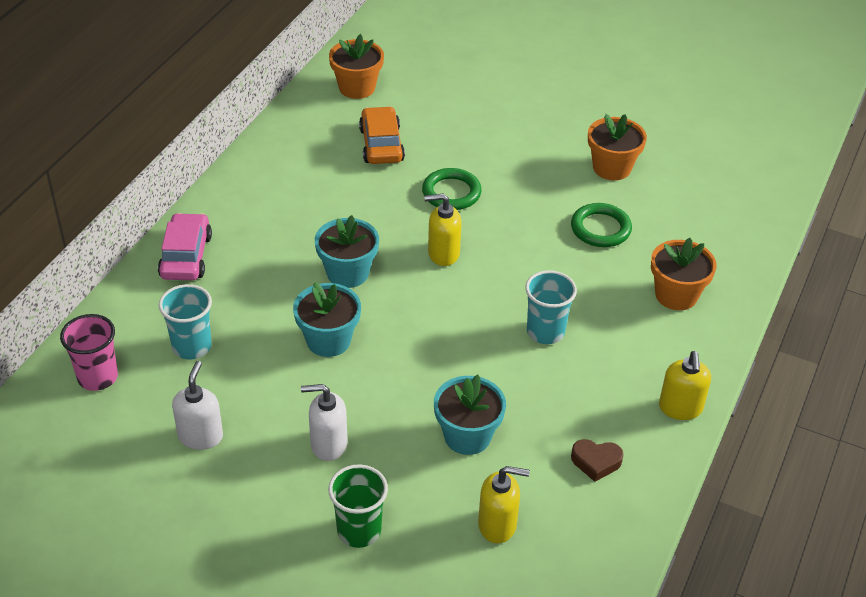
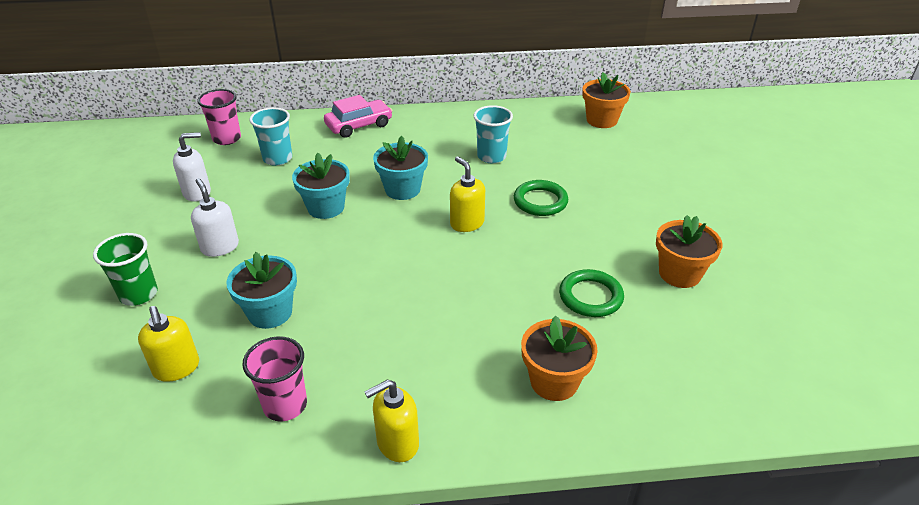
camera: 60 degrees right, 5 degrees down
(381, 145) = (554, 152): orange car -> none
(545, 332) = (426, 312): turquoise cup -> turquoise cup (491, 156)
(596, 462) = (285, 405): brown heart -> pink cup

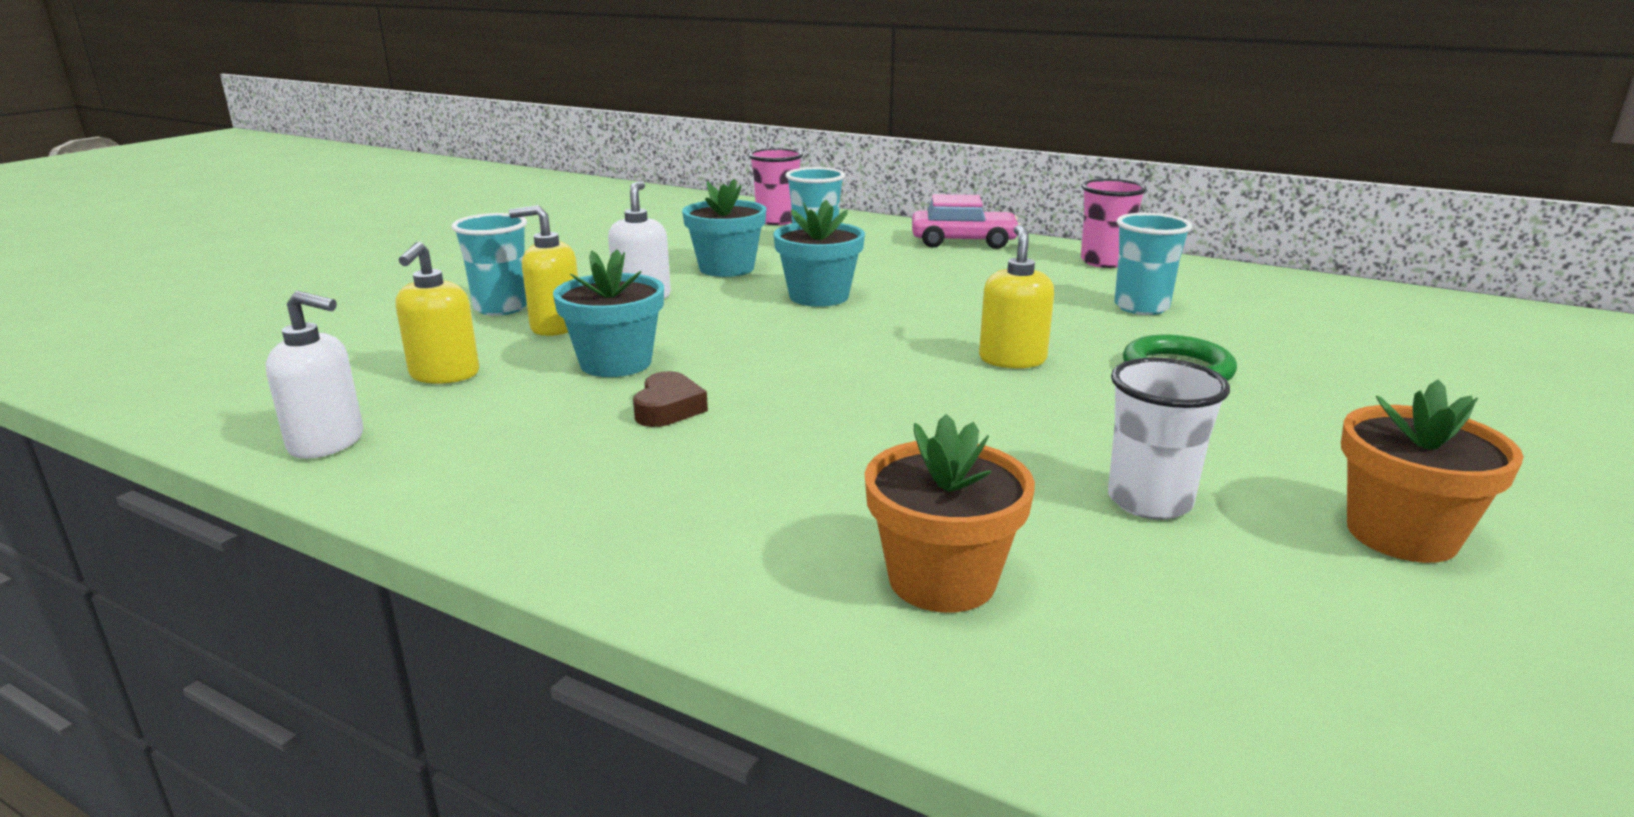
camera: 35 degrees right, 15 degrees down
(138, 294) = (501, 308): green cup -> turquoise cup
(197, 193) = (682, 251): white soap dispenser -> white soap dispenser (327, 443)
(285, 405) = (506, 449): pink cup -> pink cup (1104, 262)
(338, 335) = (668, 408): none -> brown heart
(397, 443) = (586, 545): yellow soap dispenser -> yellow soap dispenser (556, 326)
(402, 189) = (951, 306): turquoise flower pot -> turquoise flower pot (726, 268)
(590, 296) = (1149, 501): green ring -> white cup
(601, 120) = (1412, 313): orange flower pot -> none

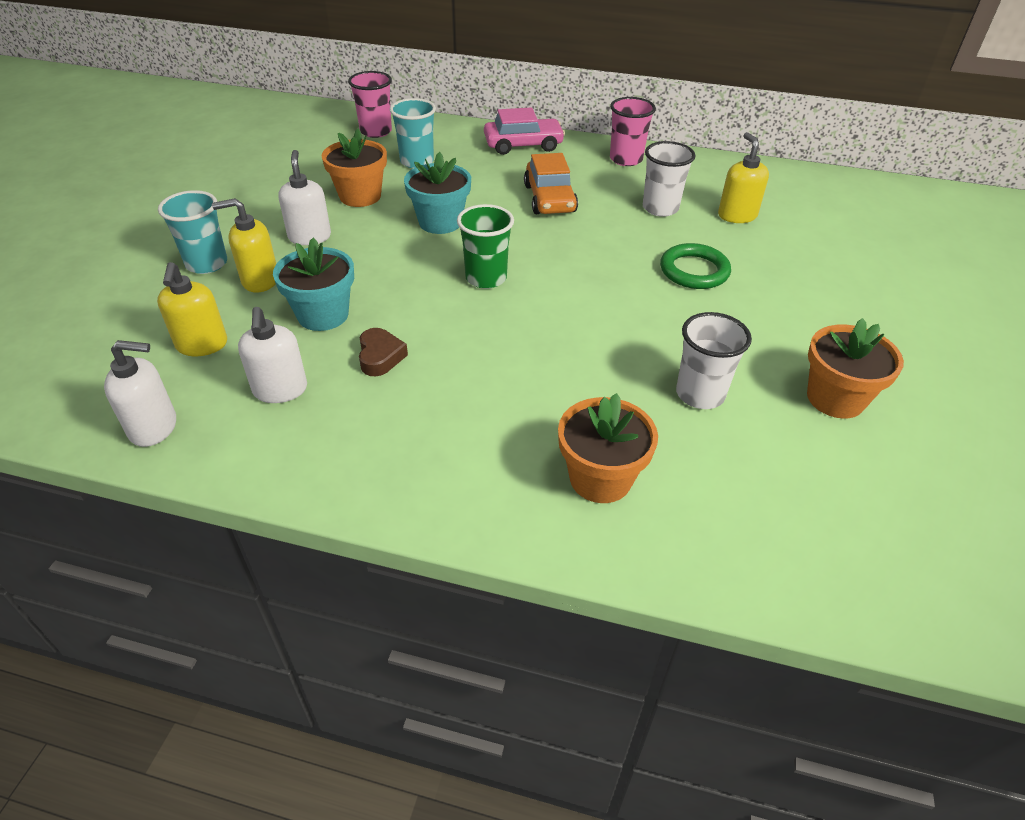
camera: 15 degrees left, 20 degrees up
(513, 426) = (280, 390): none -> white soap dispenser
(726, 268) = (360, 196): turquoise flower pot -> orange flower pot
(857, 350) = (486, 278): none -> green cup
(980, 287) = (550, 199): none -> orange car
(1012, 359) = (590, 274): yellow soap dispenser -> yellow soap dispenser (737, 215)
(1141, 307) = (660, 208): turquoise cup -> white cup

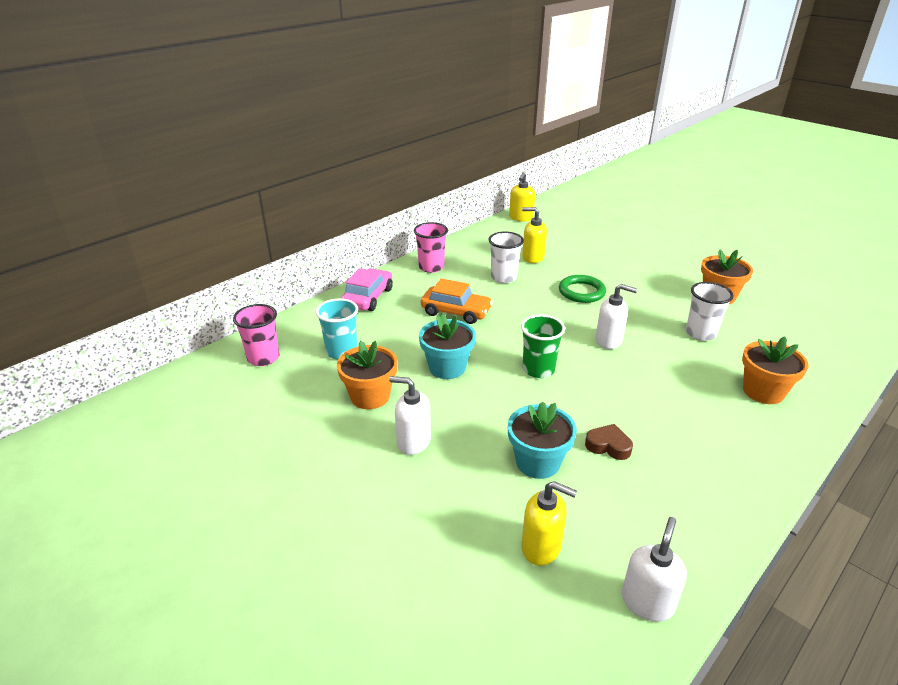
camera: 60 degrees left, 10 degrees down
(207, 264) = (408, 519): turquoise cup -> none
(260, 280) = (462, 488): yellow soap dispenser -> yellow soap dispenser (521, 218)
(280, 390) = (627, 510): white soap dispenser -> white soap dispenser (609, 341)

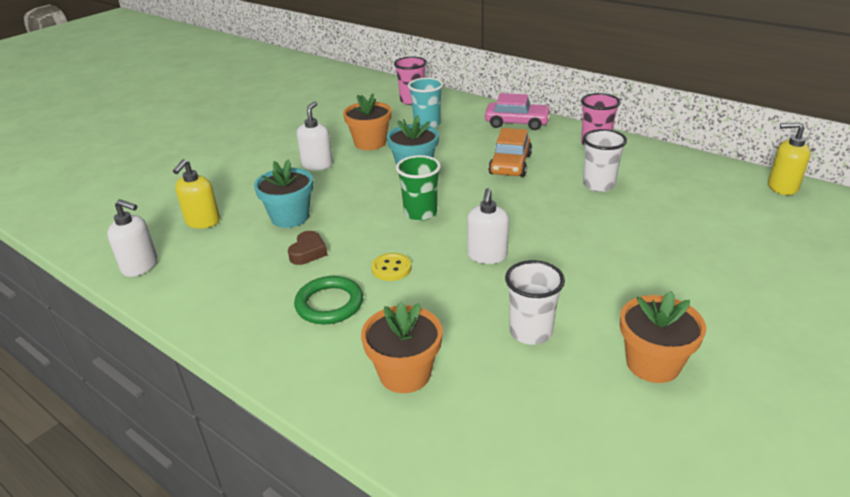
camera: 85 degrees right, 0 degrees up
(532, 257) = (665, 201): yellow soap dispenser -> none
(581, 292) = (594, 237): green ring -> green ring (329, 304)
(631, 392) = (391, 268): none -> yellow button

